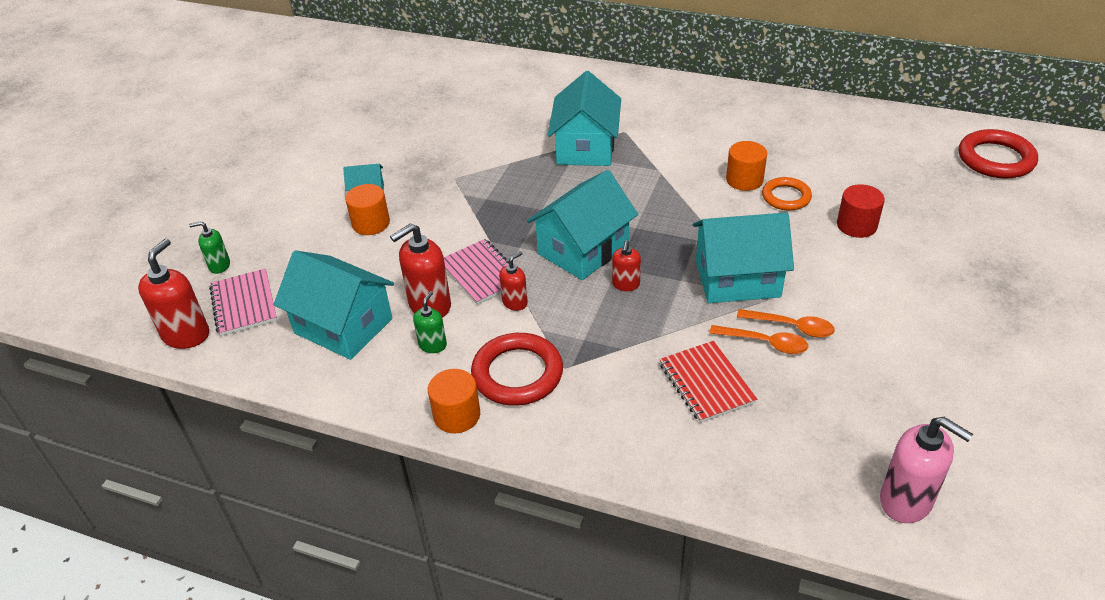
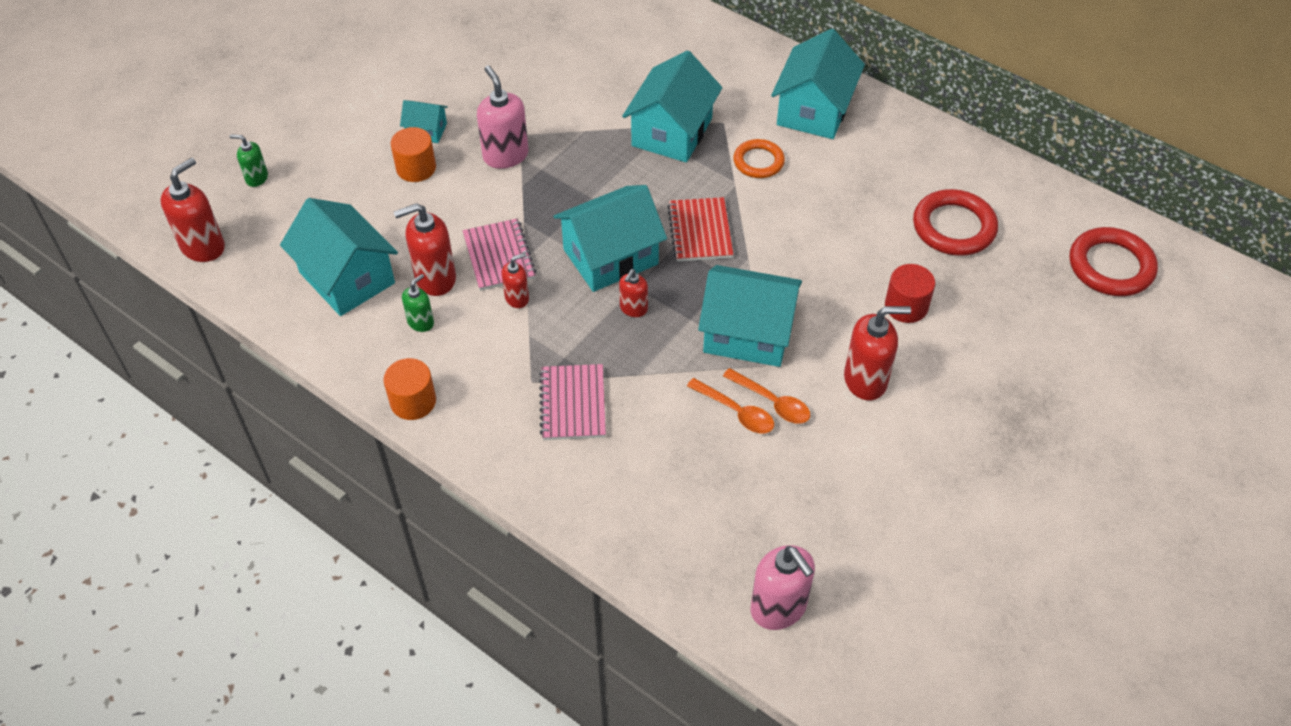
camera: 15 degrees right, 10 degrees up
(244, 304) = (265, 228): pink notebook -> pink notebook (573, 404)
(449, 196) = (505, 155): none -> pink soap dispenser
(517, 373) = (486, 375): red ring -> red ring (953, 227)
(694, 107) = (814, 110): none -> turquoise house
(706, 383) = (657, 437): red notebook -> red notebook (700, 231)
(744, 180) = (818, 218): orange cylinder -> none
(786, 197) = (851, 251): orange ring -> orange ring (758, 162)
(860, 289) = (865, 380): none -> red soap dispenser

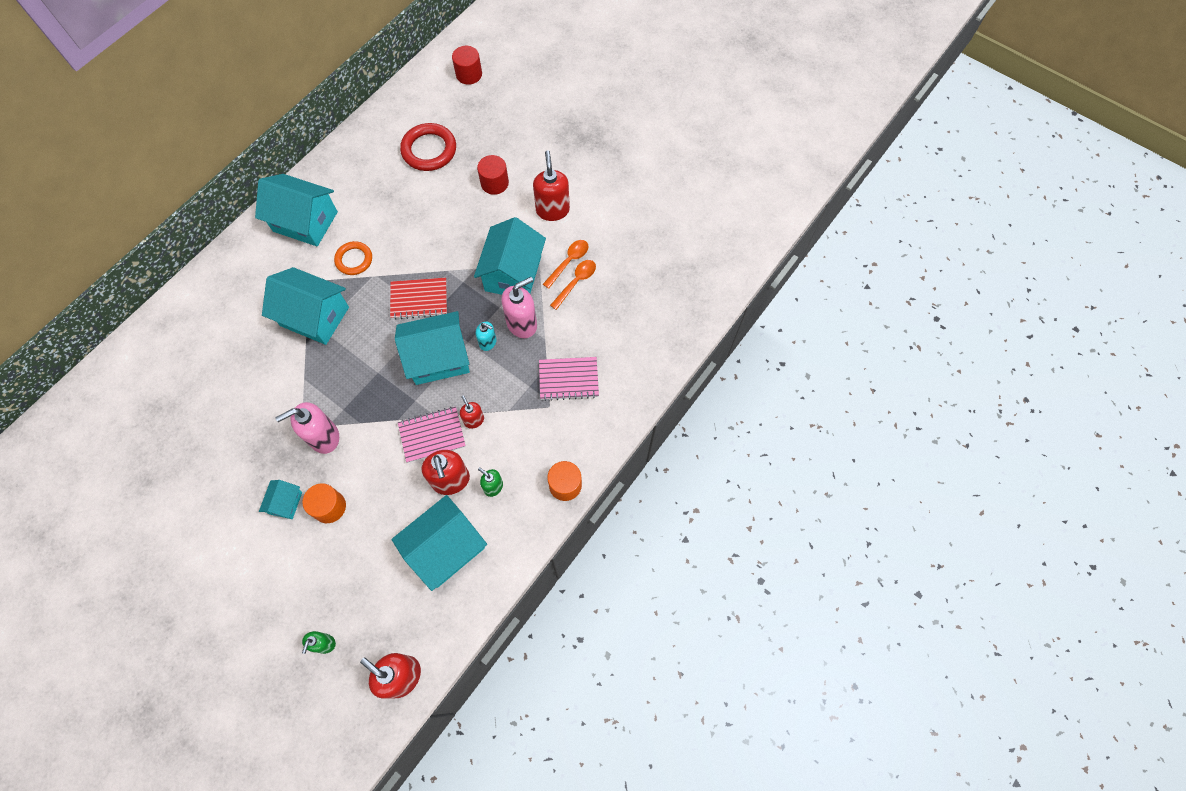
camera: 90 degrees left, 15 degrees up
(610, 257) = (438, 358): turquoise house -> turquoise house turned 75 degrees counterclockwise
(633, 309) = (488, 342): red soap dispenser -> turquoise soap dispenser
(778, 608) = (712, 266): pink soap dispenser -> pink soap dispenser (522, 324)
(1110, 266) = (469, 74): red ring -> red cylinder

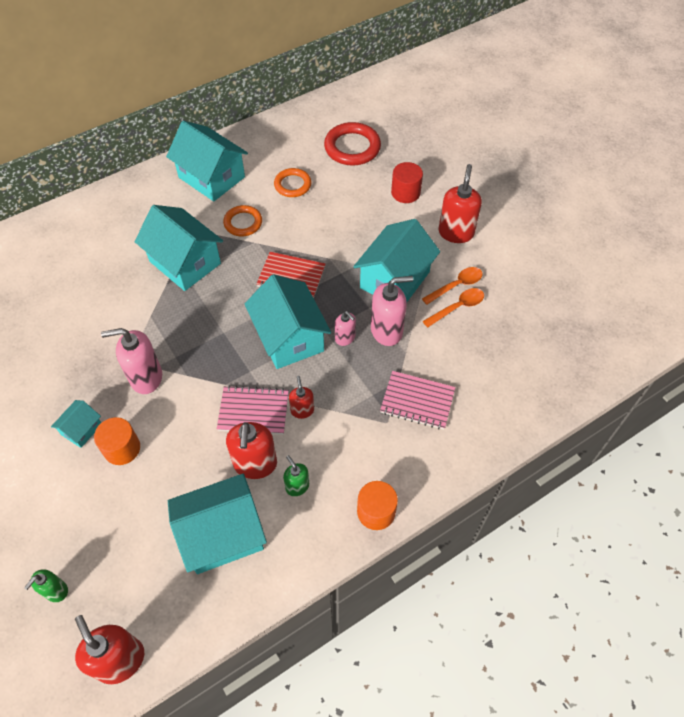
camera: 20 degrees right, 10 degrees down
(386, 206) = (292, 185): none -> orange ring
(438, 358) = (289, 337): turquoise house -> turquoise house turned 60 degrees clockwise
(469, 74) = (414, 94): red cylinder -> none
(488, 342) = (345, 338): turquoise soap dispenser -> pink soap dispenser

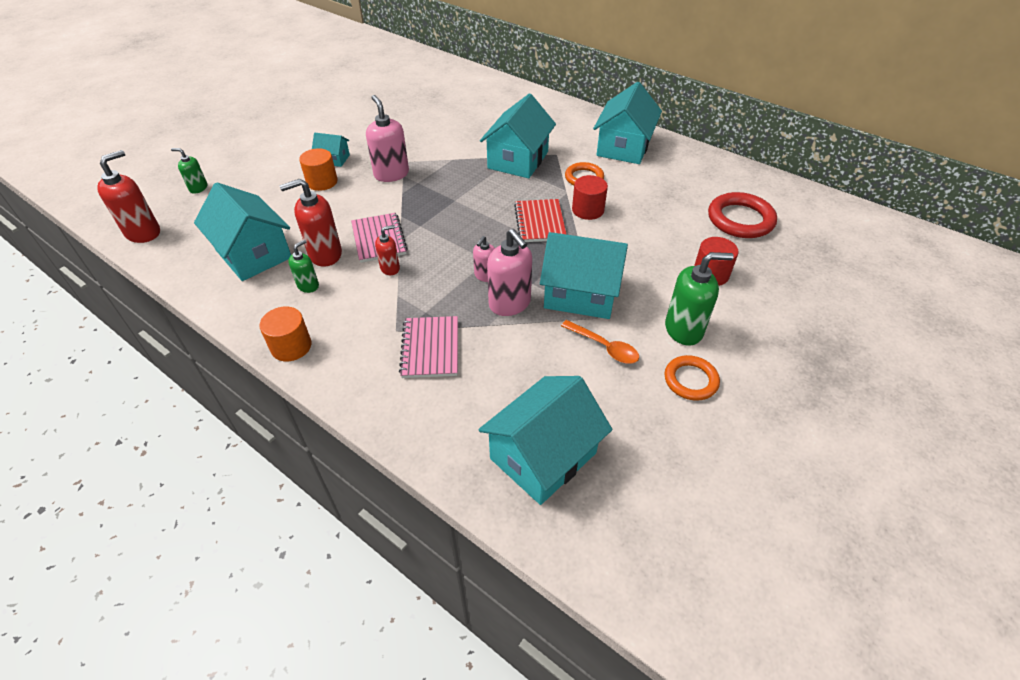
camera: 70 degrees right, 10 degrees down
(289, 337) = (468, 239): turquoise house -> turquoise house (543, 456)
(291, 237) = (588, 210): none -> red cylinder
(292, 185) = (654, 194): orange ring -> orange ring (690, 380)
(456, 232) = (684, 329): red soap dispenser -> green soap dispenser
(457, 307) = (573, 355): orange spoon -> none

